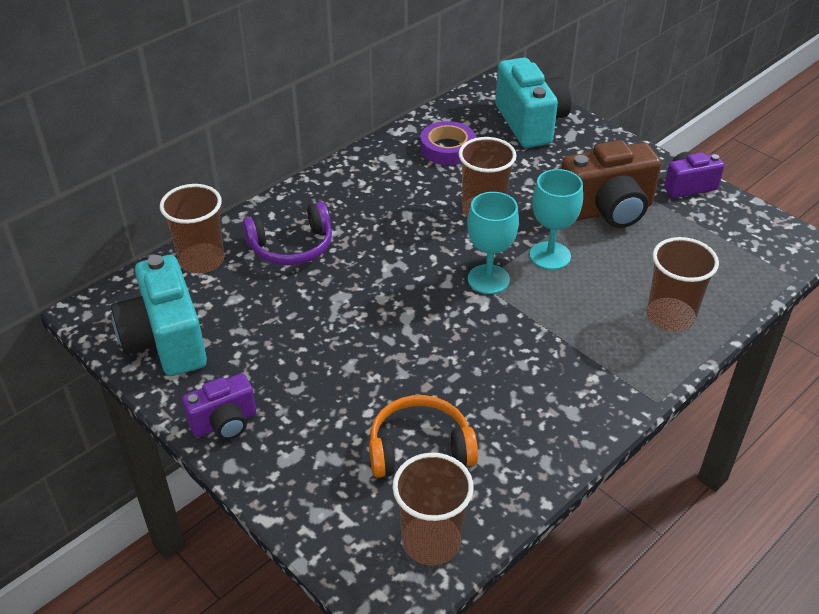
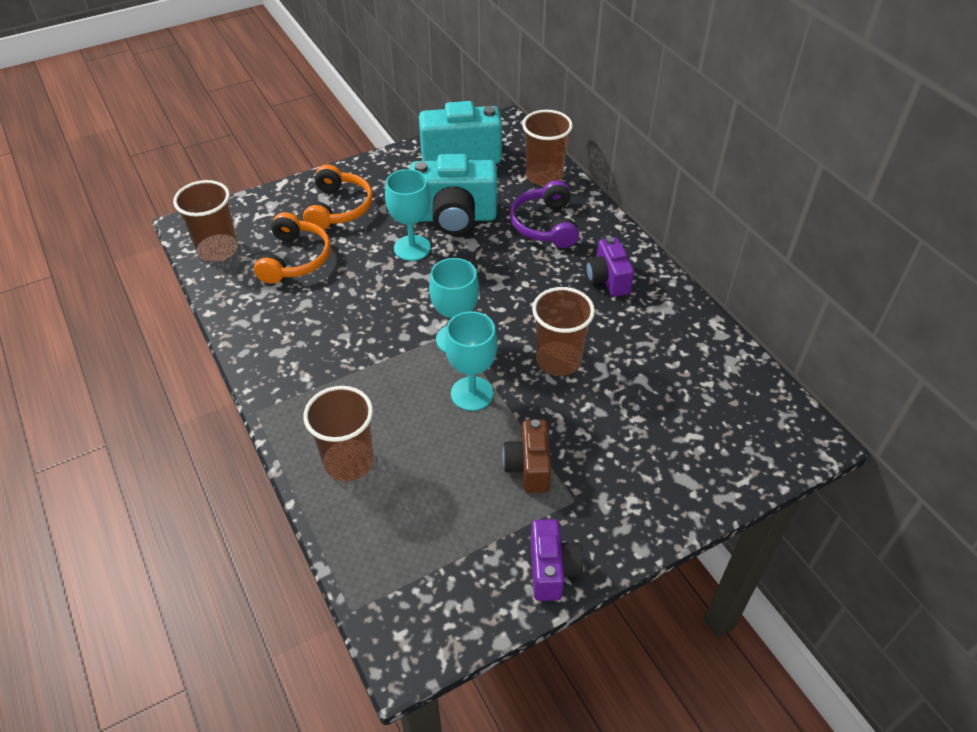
camera: 105 degrees right, 5 degrees up
(224, 423) = (369, 173): purple camera -> purple camera (608, 279)
(307, 434) = (339, 208): none -> orange headphones
(363, 343) = (412, 248): none -> turquoise goblet
(447, 148) = (675, 356): purple tape -> none
(530, 123) = (717, 445): turquoise camera -> turquoise camera (454, 217)
(607, 210) = (528, 467): brown camera -> brown camera, size x0.58

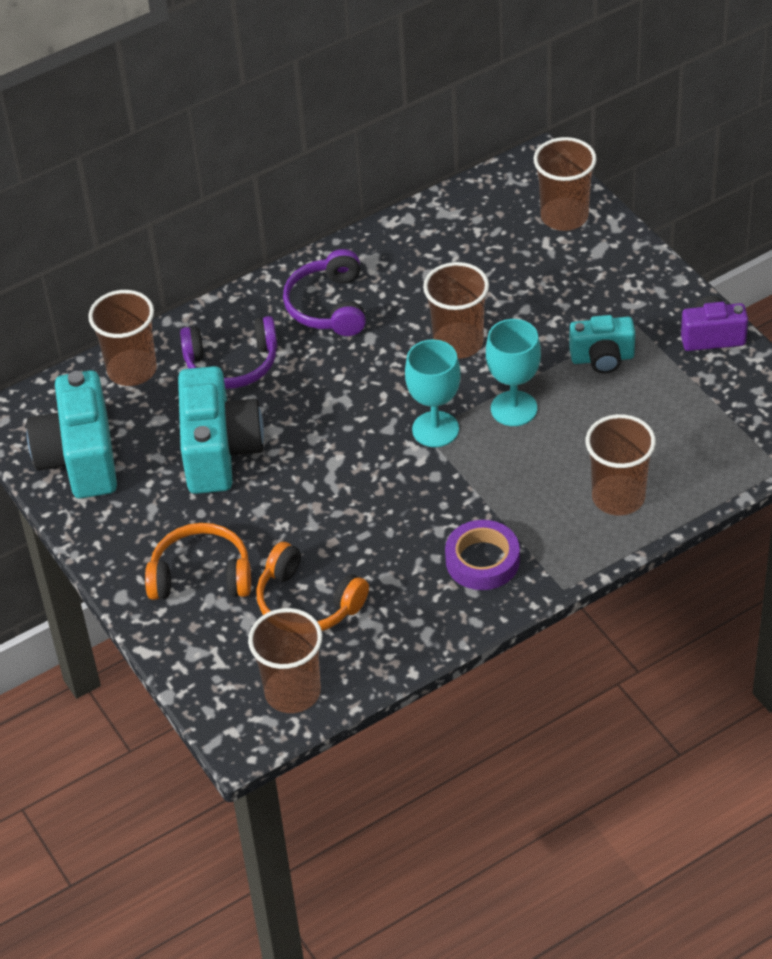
camera: 90 degrees left, 0 degrees up
(295, 259) = (307, 603): orange headphones -> orange headphones turned 150 degrees counterclockwise
(304, 360) = (482, 560): none -> purple tape
(412, 248) = (281, 487): turquoise goblet -> none
(528, 467) = (602, 358): brown camera -> turquoise camera
(608, 279) = (328, 306): purple camera -> purple headphones
(734, 454) = (564, 216): none -> brown cup

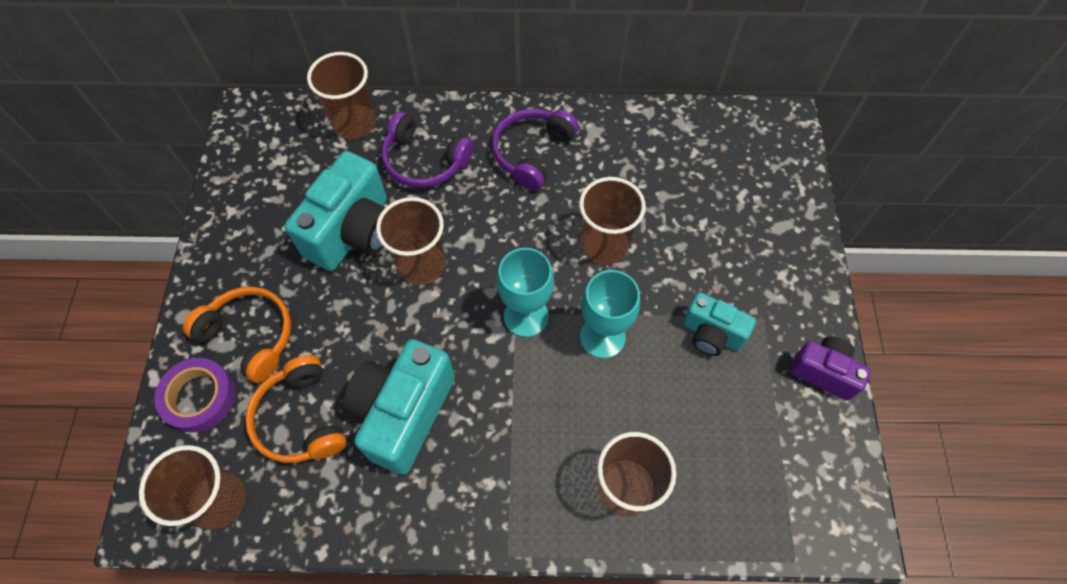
camera: 30 degrees right, 15 degrees up
(80, 459) = (258, 176): turquoise camera -> turquoise camera (403, 413)
(482, 560) = (464, 475): purple tape -> purple tape (199, 397)
(564, 216) = (774, 179): brown cup -> brown cup (421, 265)

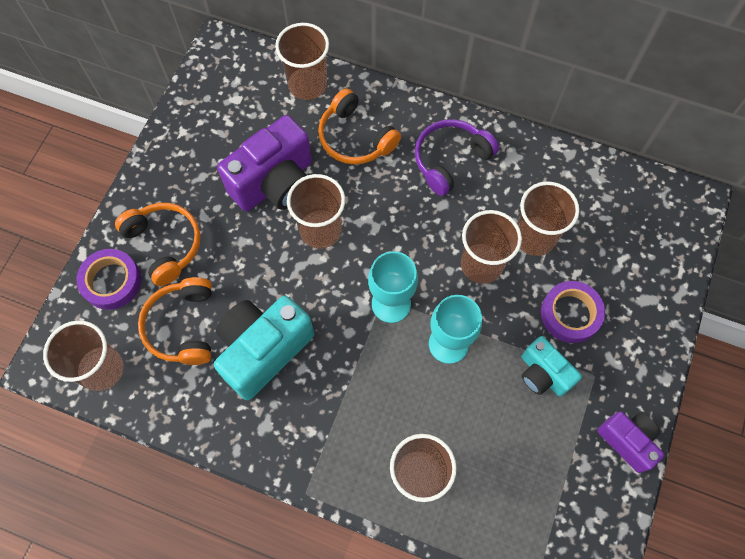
camera: 20 degrees right, 5 degrees up
(354, 232) = (275, 183): turquoise camera -> purple camera
(424, 161) = (355, 138): purple headphones -> orange headphones
(647, 201) = (534, 237): none -> brown cup
(713, 265) = (570, 314): none -> purple tape

